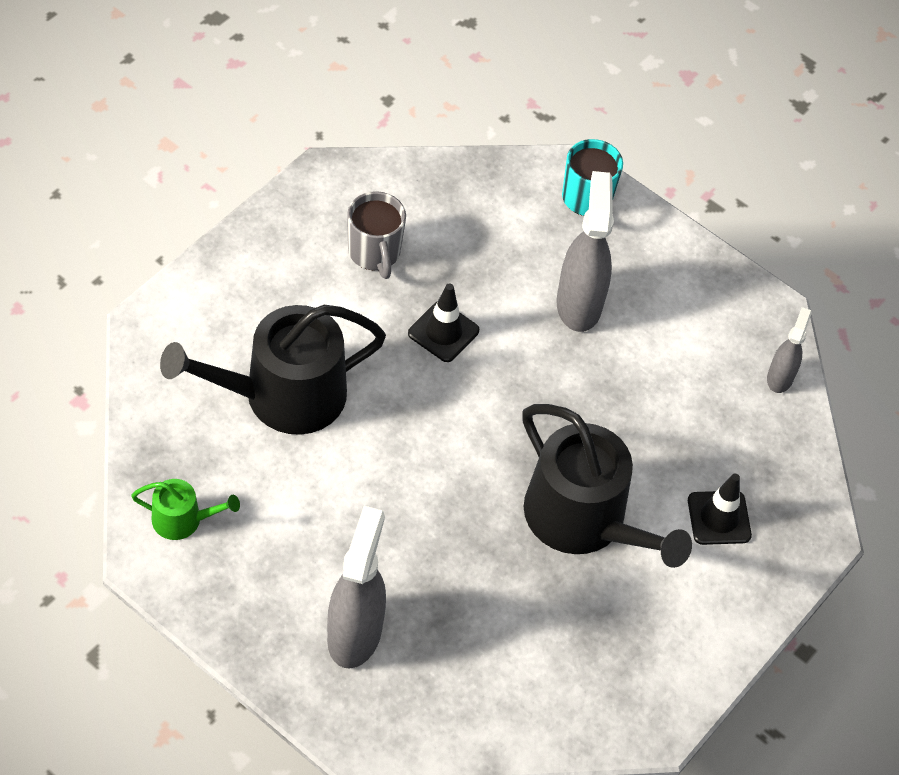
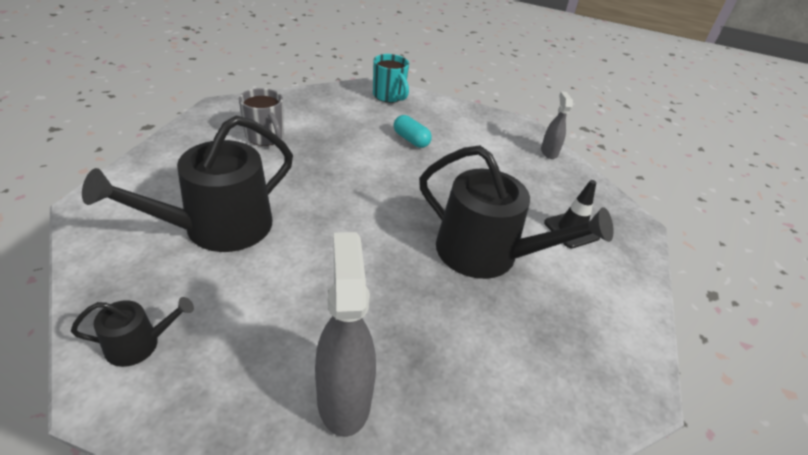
camera: 20 degrees left, 15 degrees down
(183, 520) = (139, 344): green watering can -> black watering can
(443, 332) = (330, 168): black traffic cone -> none
(579, 304) = (411, 140): grey spray bottle -> turquoise capsule

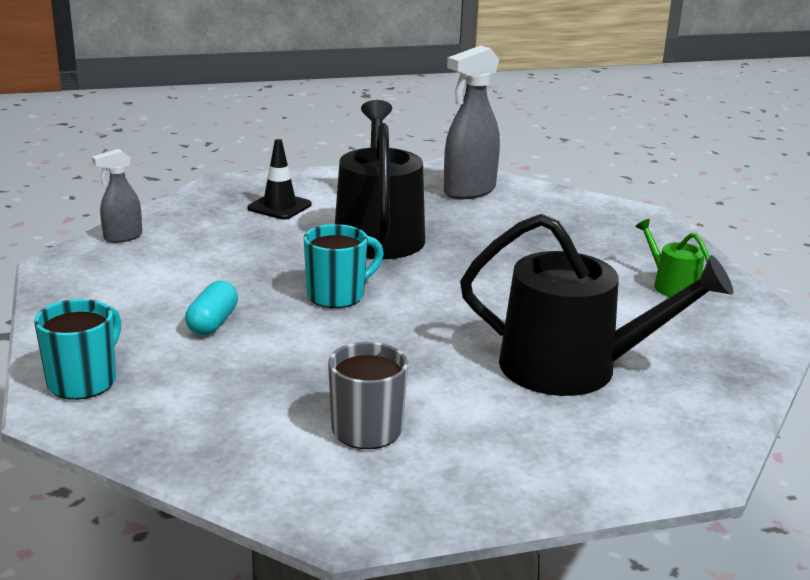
camera: 120 degrees left, 15 degrees down
(139, 344) = (728, 333): black watering can -> none
(236, 377) = (672, 285): none -> green watering can
(343, 398) = (613, 246): grey spray bottle -> grey spray bottle (469, 191)
(403, 189) = (338, 295): none -> turquoise mug

